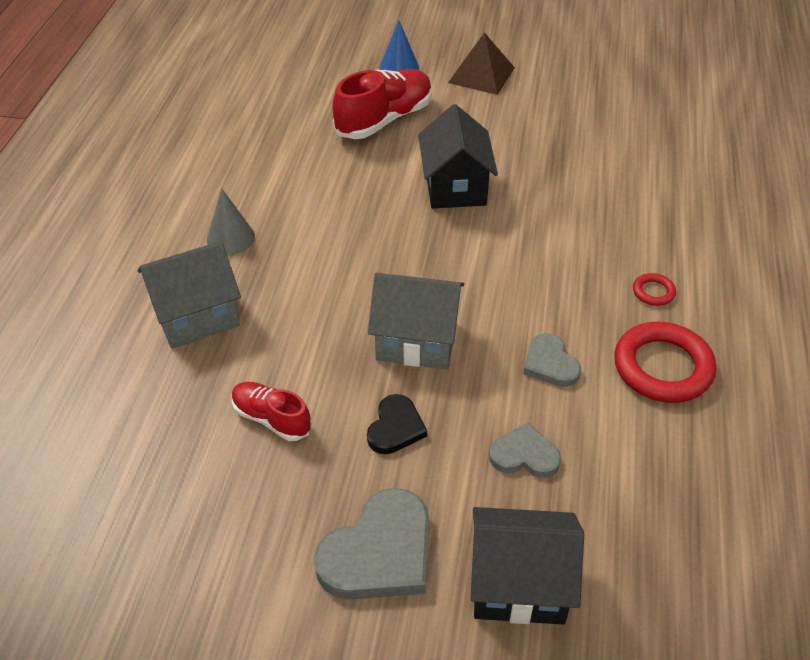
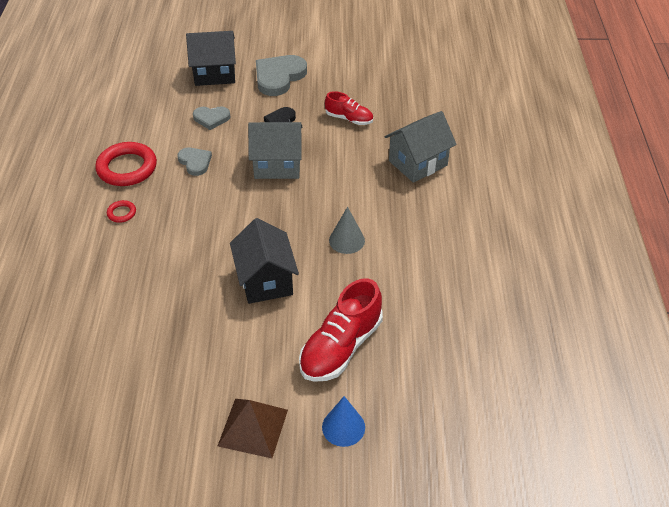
camera: 170 degrees right, 0 degrees up
(230, 238) = (423, 216): grey cone -> grey cone (347, 240)

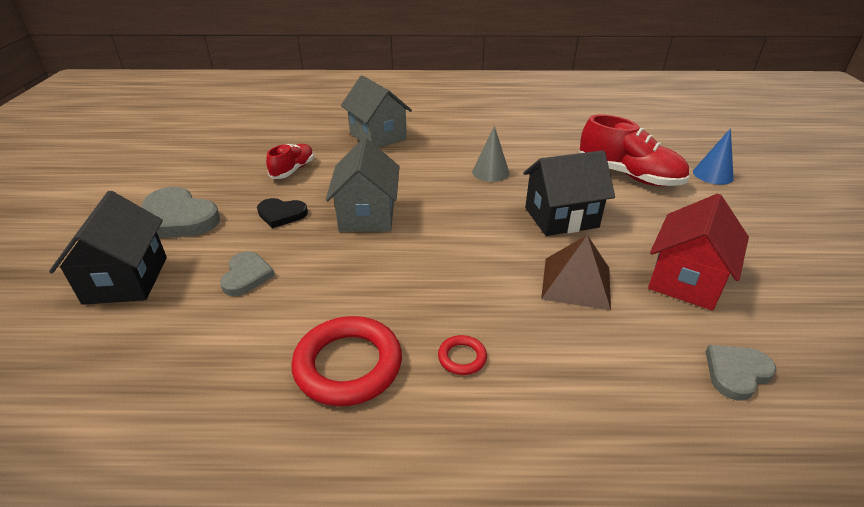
camera: 90 degrees left, 10 degrees down
(171, 344) = (686, 280): none -> red house
(195, 162) = (348, 285): grey heart -> grey heart (736, 373)
(253, 427) = (751, 219): brown pyramid -> brown pyramid (576, 282)

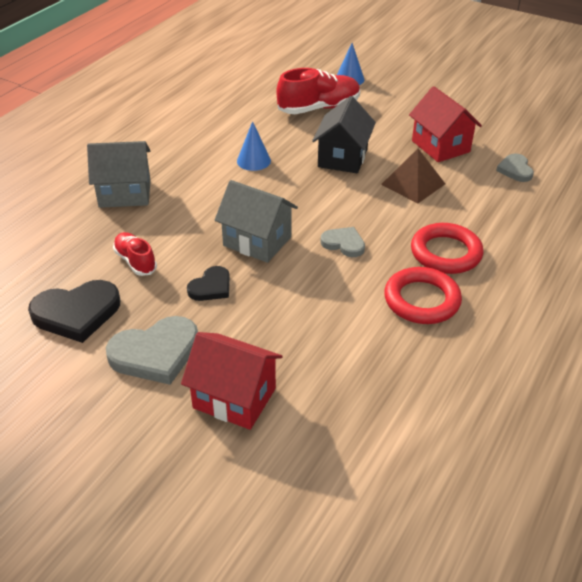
camera: 60 degrees left, 5 degrees up
(126, 280) = (234, 398): black house -> red house
(213, 170) = (77, 313): none -> black heart
(246, 276) = (287, 326): grey heart -> grey heart (344, 244)
(462, 357) = (446, 253): red ring -> red ring, size x2.18
(490, 172) = (253, 161): grey cone -> blue cone

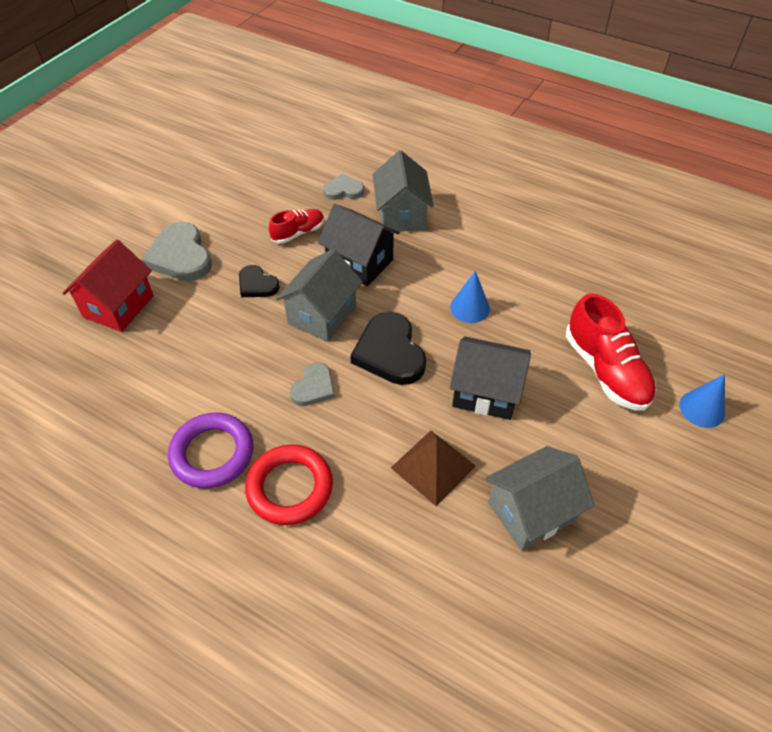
camera: 90 degrees right, 10 degrees up
(77, 313) = (236, 207): black heart -> black heart (390, 352)
(189, 219) = (360, 263): none -> black house
(421, 300) = (212, 453): red ring -> purple ring
(440, 146) = (531, 512): red house -> grey house
(515, 170) = (479, 610): grey heart -> grey heart (343, 190)

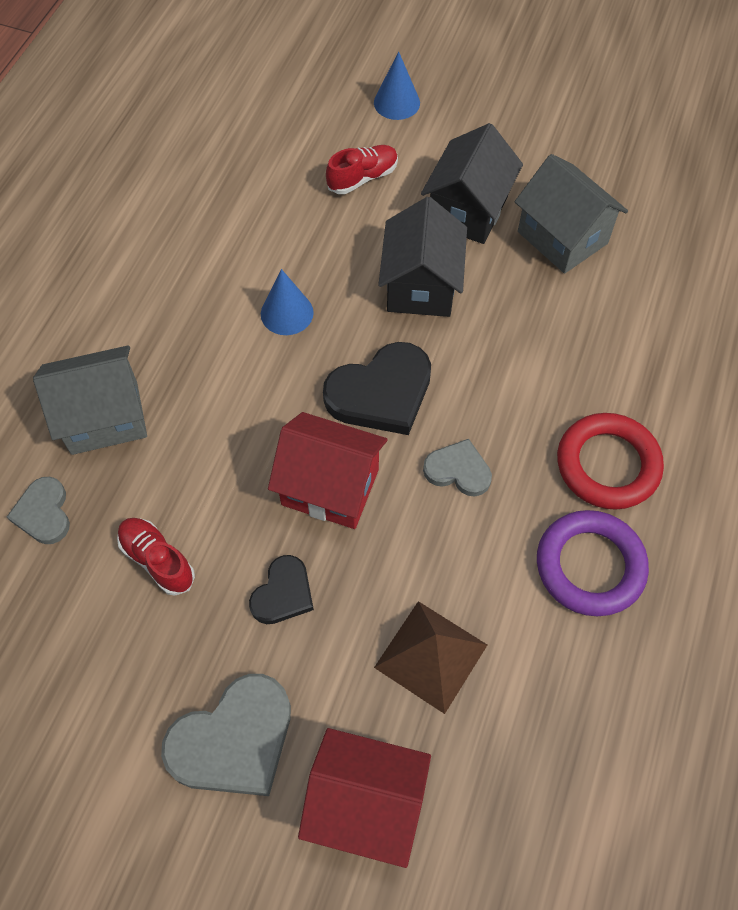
camera: 100 degrees left, 10 degrees up
(322, 315) = (330, 487): grey house -> red house
(360, 263) = (217, 457): black house -> black house (468, 211)
(433, 466) = (536, 326): brown pyramid -> brown pyramid (431, 655)
(605, 370) = (362, 178): red shoe -> red shoe, size x0.58

